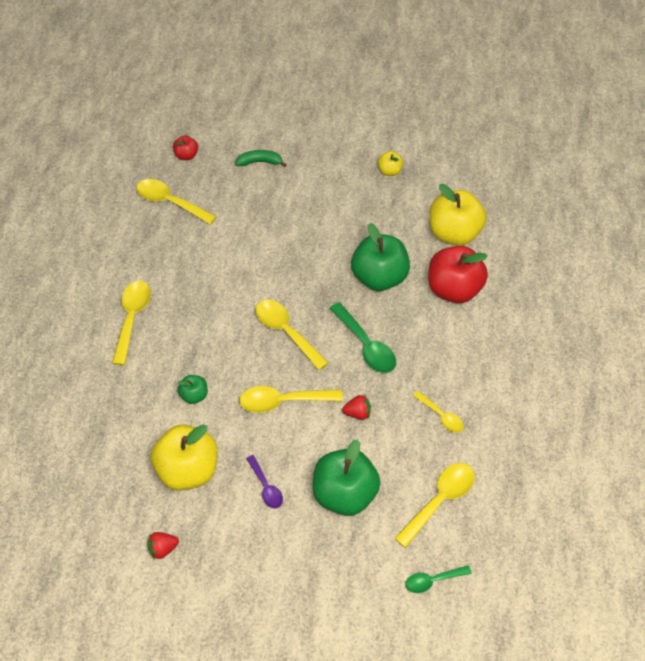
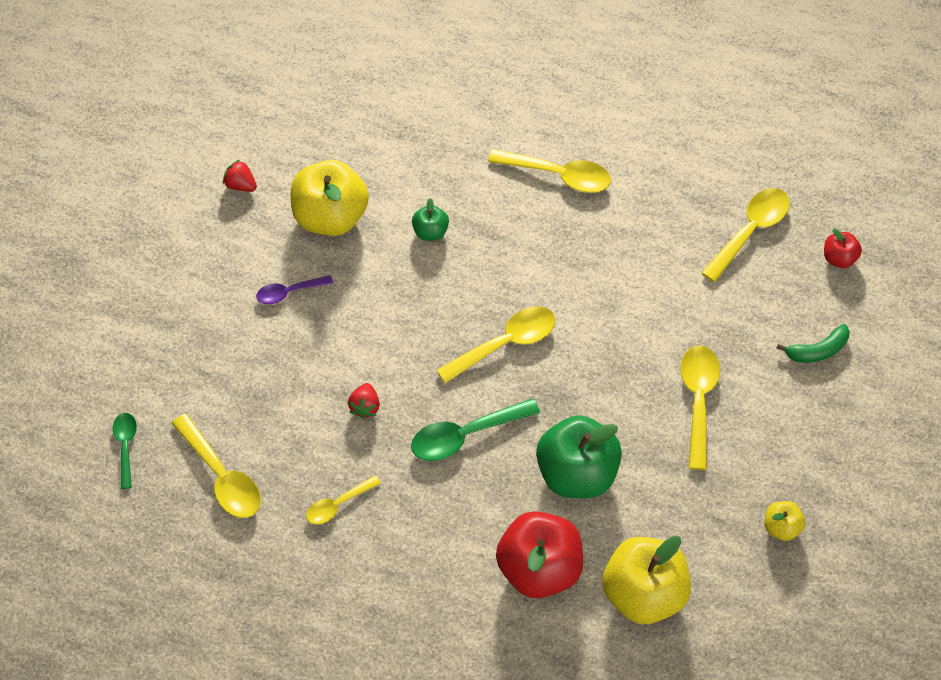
camera: 100 degrees right, 5 degrees up
(163, 549) = (241, 185): red strawberry -> red strawberry turned 45 degrees counterclockwise
(259, 162) = (817, 350): green banana -> green banana turned 60 degrees clockwise
(283, 401) = (400, 326): yellow spoon -> yellow spoon (698, 400)
(344, 494) = (258, 373): green apple -> none

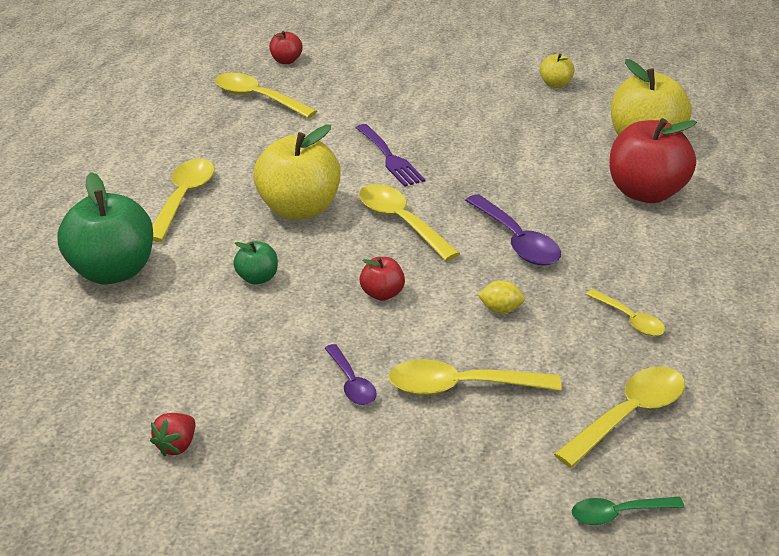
camera: 95 degrees left, 25 degrees down
(330, 216) = (233, 357): yellow apple -> yellow apple (299, 209)
(365, 406) = (500, 310): red strawberry -> yellow lemon
(397, 320) = (382, 294): none -> red apple
(465, 435) = (517, 241): green spoon -> purple spoon
(576, 473) = (538, 177): green apple -> green apple (112, 272)
(621, 343) = (390, 158): none -> purple fork
(698, 400) = (443, 120): yellow spoon -> yellow spoon (461, 387)
(817, 350) = (381, 70): green banana -> none

